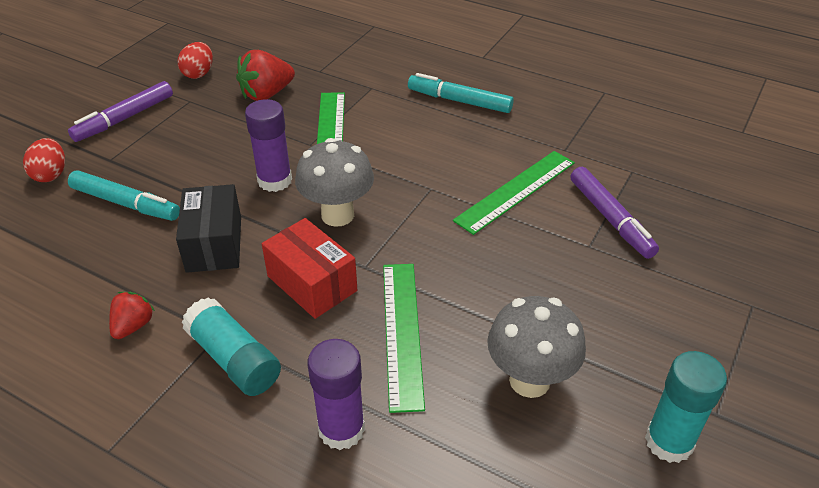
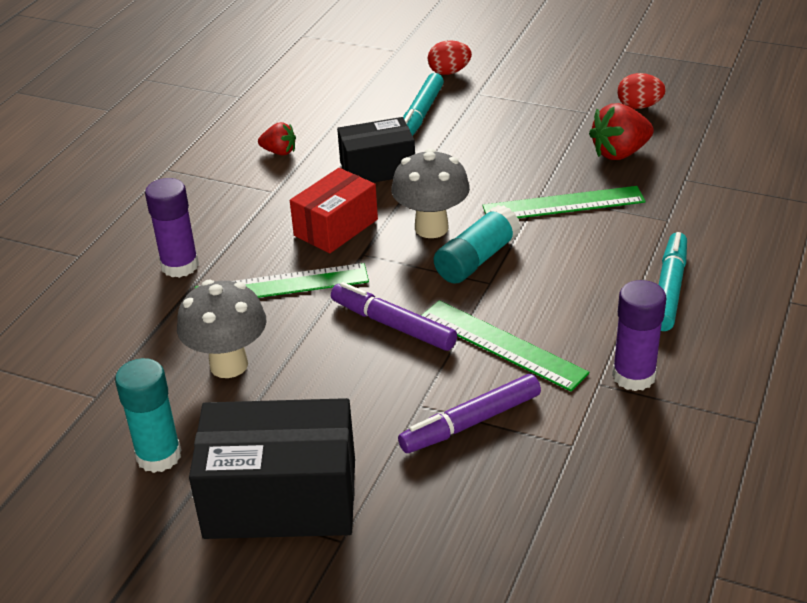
camera: 85 degrees right, 5 degrees down
(125, 118) = (542, 85): purple marker -> purple marker (393, 325)
(234, 359) = (248, 204): turquoise glue stick -> turquoise glue stick (477, 259)
(266, 94) = (619, 153): red strawberry -> red strawberry turned 75 degrees counterclockwise
(275, 180) = (473, 184): purple glue stick -> purple glue stick (633, 376)
(712, 343) = (281, 498): none -> black box

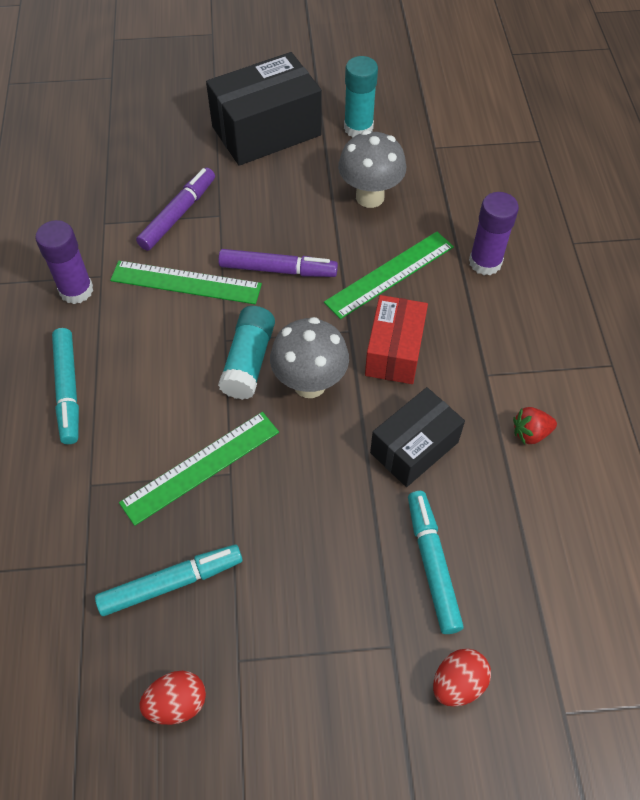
camera: 150 degrees right, 20 degrees up
(619, 153) = (171, 583): red strawberry -> turquoise marker

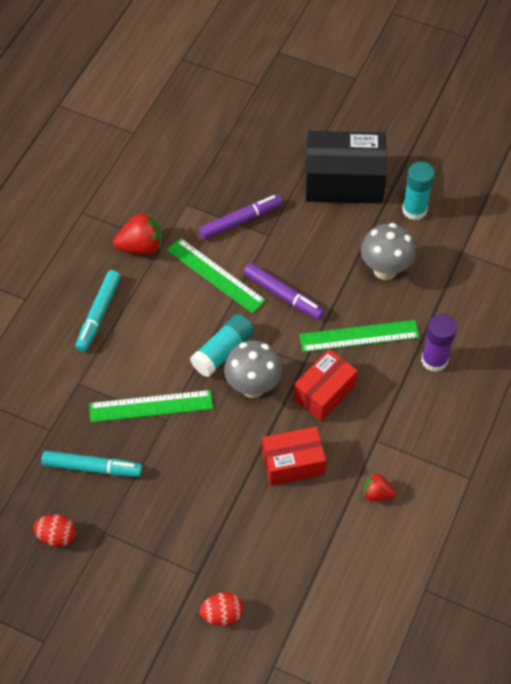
camera: 30 degrees right, 0 degrees up
(76, 290) = (141, 246): purple glue stick -> red strawberry
(414, 447) = (293, 463): black box -> red box
(432, 564) = (254, 540): turquoise marker -> none

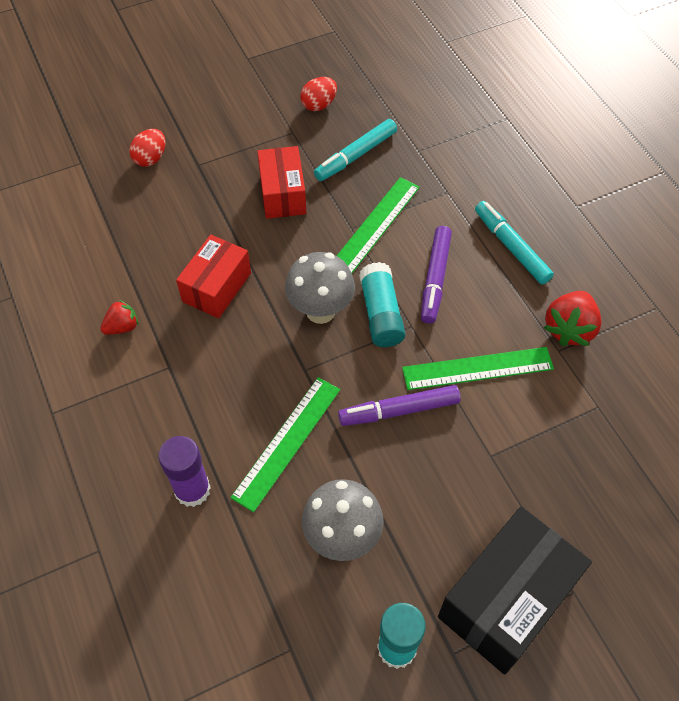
camera: 130 degrees right, 0 degrees up
(240, 221) = (533, 441): purple marker -> purple marker (435, 278)
(324, 393) = (257, 362): red box -> red box (282, 194)

